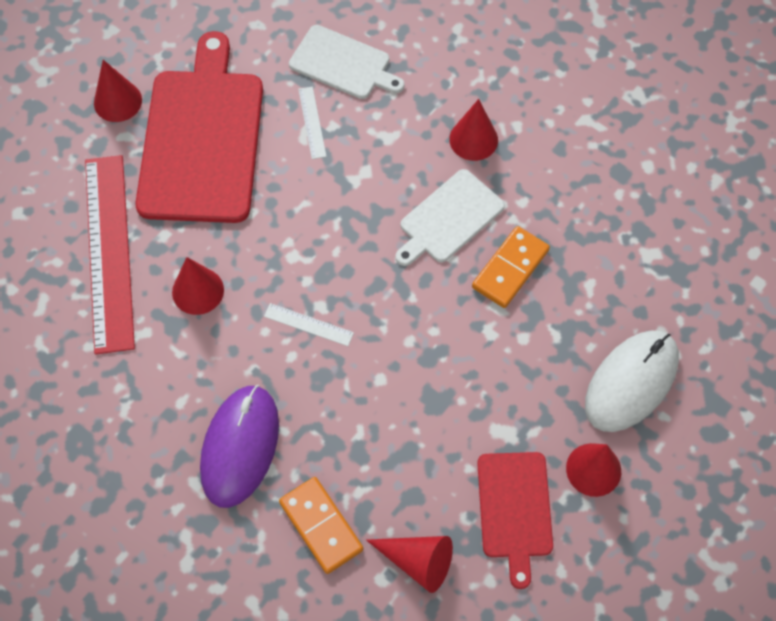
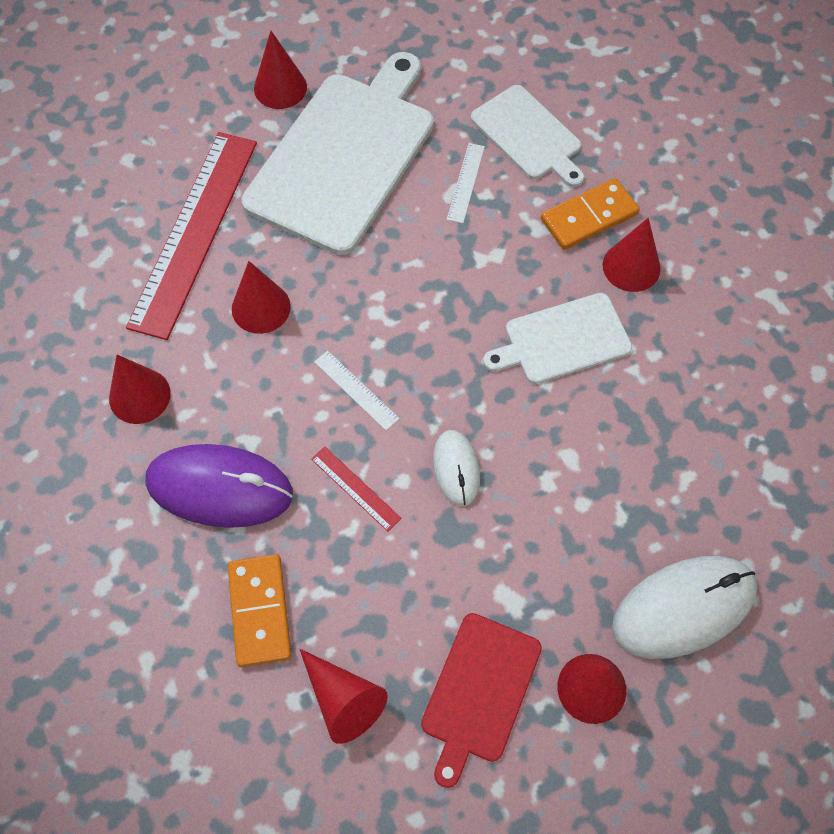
camera: 25 degrees right, 0 degrees up
(136, 403) = (139, 396): none -> red cone
(202, 139) = (344, 156): red cutting board -> white cutting board
(240, 447) = (219, 487): purple mouse -> purple mouse turned 60 degrees clockwise
(347, 401) = (355, 488): none -> red ruler
(416, 352) = (456, 468): none -> white mouse
(510, 268) = (604, 421): orange domino -> orange domino (589, 217)

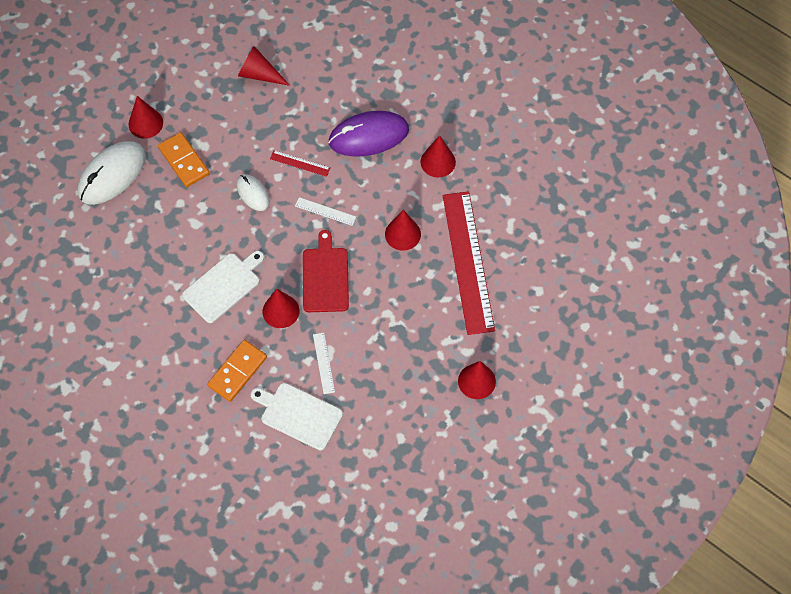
camera: 155 degrees right, 0 degrees up
(259, 611) = (317, 92): orange domino -> orange domino (184, 161)
(344, 156) = (408, 349): white cutting board -> none
(479, 692) = (198, 101): red cutting board -> red cutting board (325, 277)
(631, 266) = (200, 349): red cone -> red cone (280, 311)

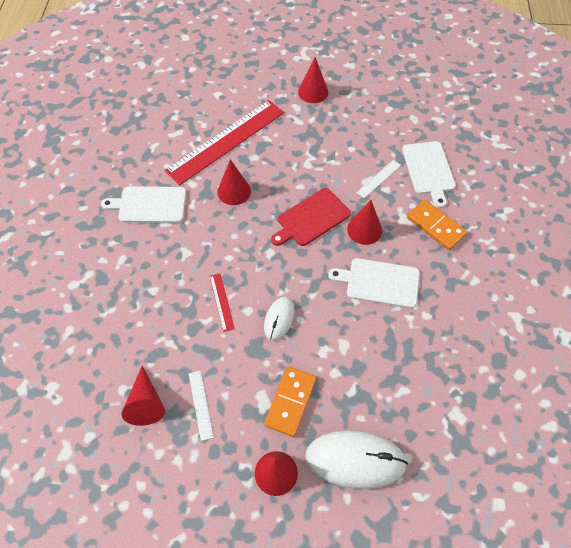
camera: 125 degrees left, 5 degrees down
(237, 372) = (435, 226): orange domino -> orange domino turned 45 degrees clockwise
(325, 211) = (254, 254): white ruler -> white ruler (200, 404)
(368, 136) = (157, 267): purple mouse -> none
(438, 162) = (149, 205): red cone -> white cutting board

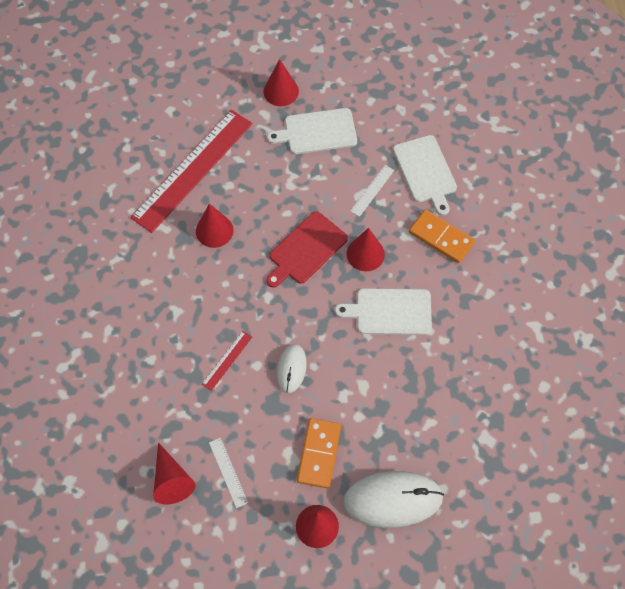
camera: 10 degrees left, 5 degrees up
(149, 205) = (123, 262): white cutting board -> white cutting board (317, 132)
(221, 302) = (227, 360): red ruler -> red ruler turned 60 degrees clockwise

